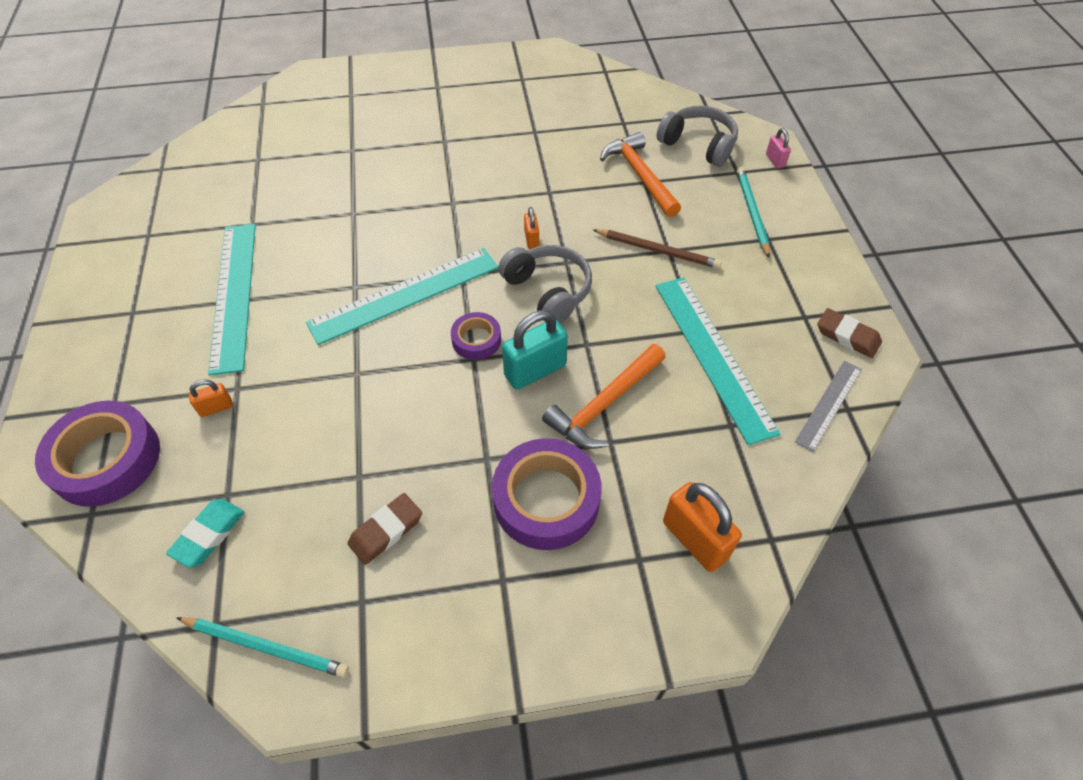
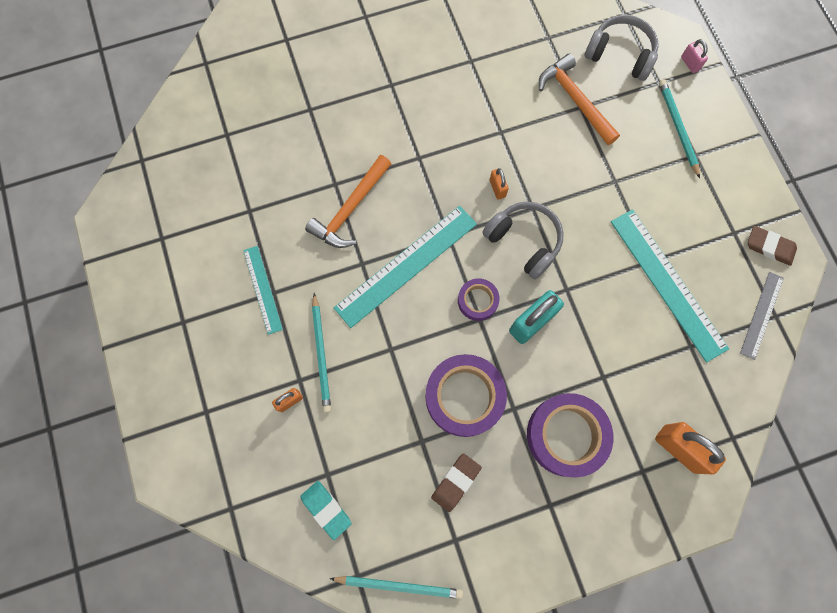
camera: 10 degrees left, 20 degrees up
(106, 459) = (222, 462): purple tape -> purple tape (464, 396)
(208, 534) = (326, 509): turquoise eraser -> turquoise eraser turned 60 degrees counterclockwise
(234, 294) = (263, 289): turquoise ruler -> turquoise ruler, size x0.55
(273, 366) = (321, 354): none -> turquoise pencil
(604, 404) = (592, 344): orange hammer -> orange hammer (350, 209)
(658, 250) = (606, 183): brown pencil -> none

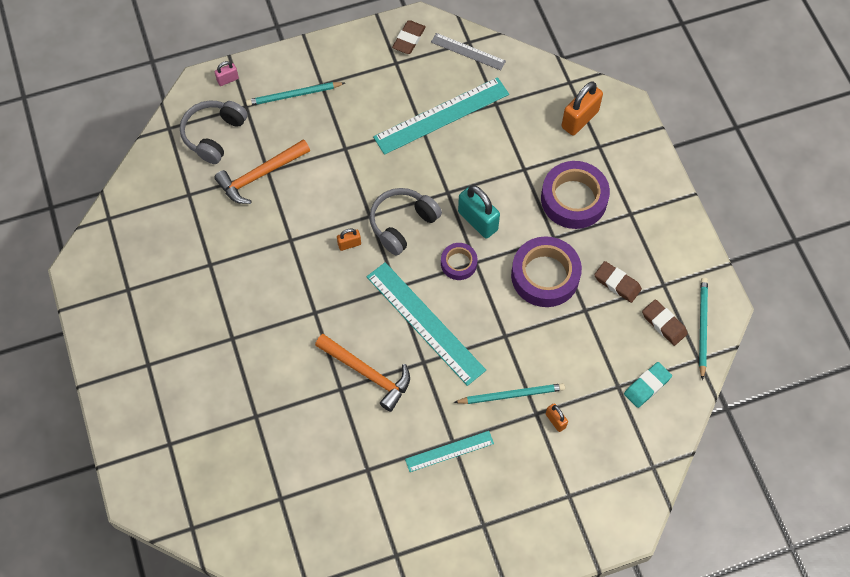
camera: 90 degrees left, 10 degrees down
(403, 536) = (664, 324): none -> brown eraser

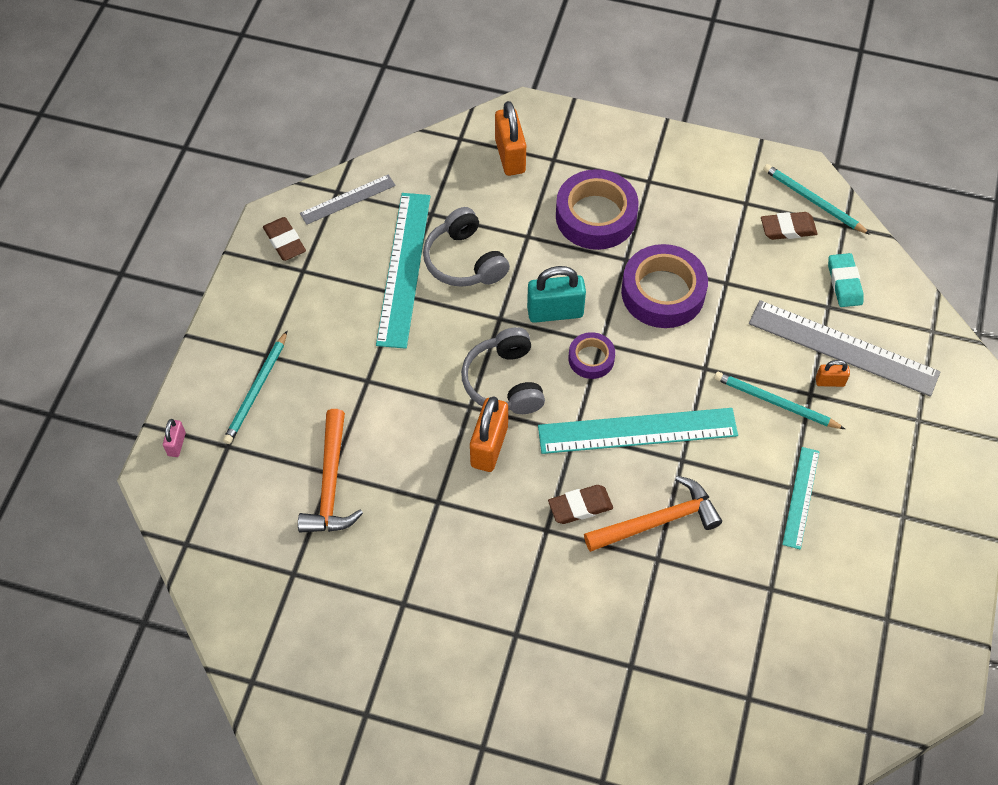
camera: 55 degrees left, 5 degrees down
(214, 135) = (237, 501): grey headphones -> grey headphones (464, 260)
(349, 244) = (489, 446): orange padlock -> orange padlock, size x1.94
(511, 395) = (775, 402): turquoise pencil -> turquoise pencil turned 90 degrees counterclockwise
(590, 414) = (843, 348): none -> grey ruler
(617, 283) = (716, 238): brown eraser -> brown eraser (580, 506)

